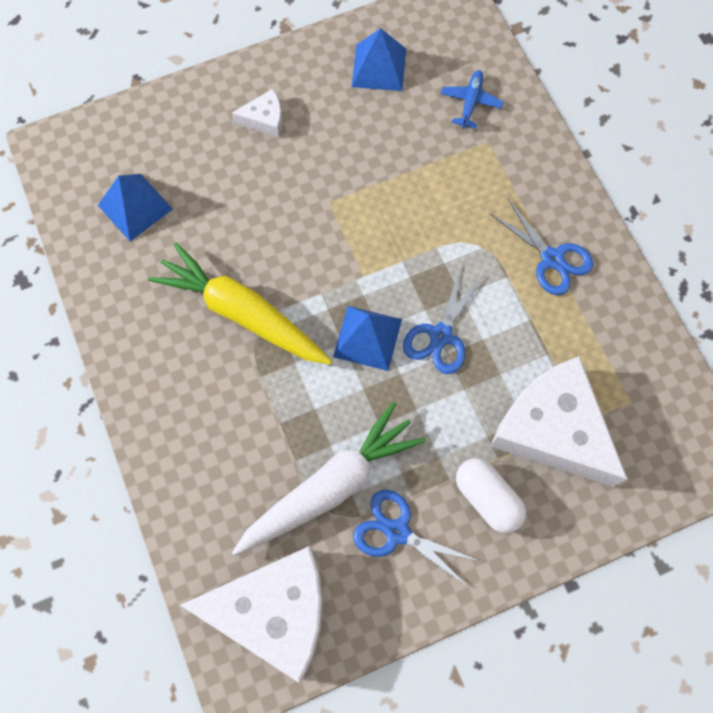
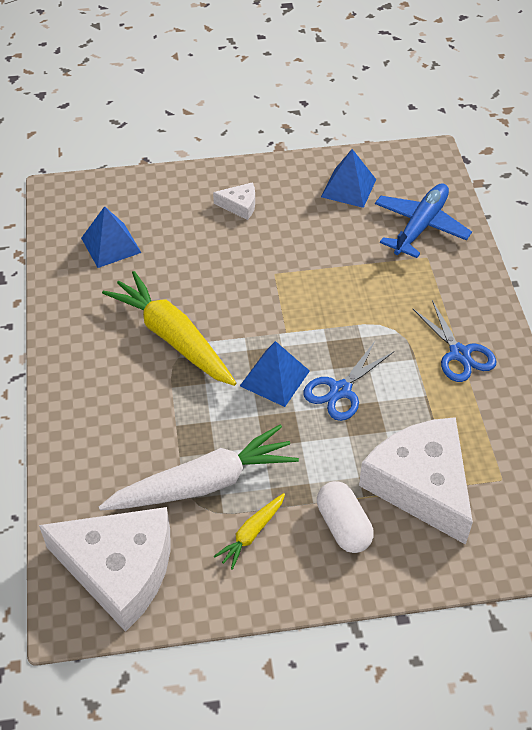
camera: 15 degrees right, 20 degrees down
(397, 532) = (252, 533): blue scissors -> yellow carrot
(470, 103) = (420, 226): blue plane -> blue plane, size x1.81

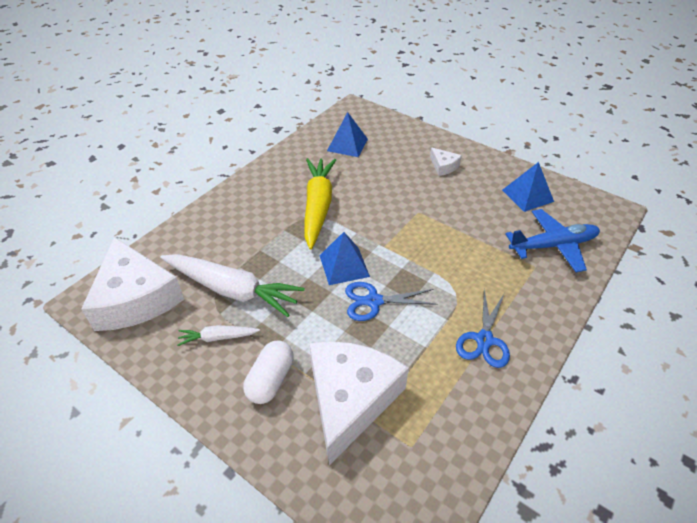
camera: 45 degrees right, 5 degrees down
(252, 533) = (218, 338): yellow carrot -> white carrot

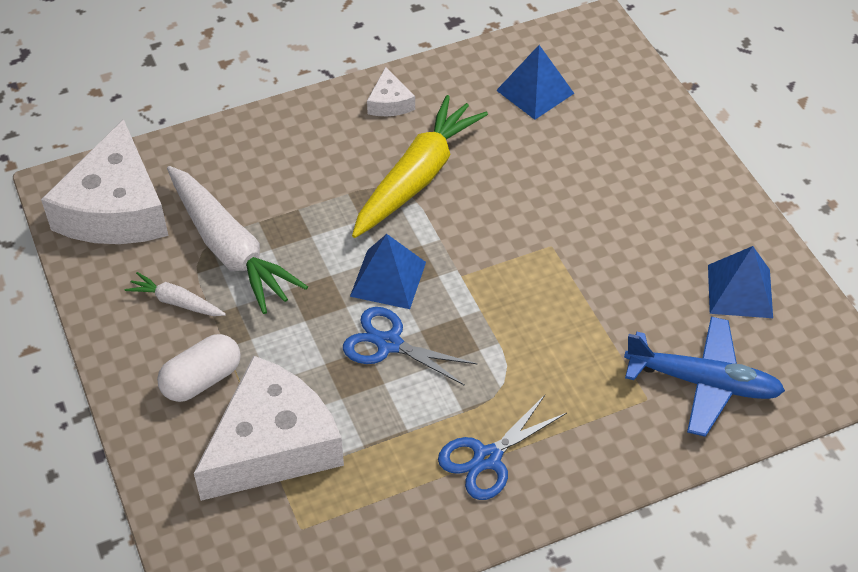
camera: 30 degrees right, 5 degrees up
(443, 166) = (652, 188): white cheese -> white cheese (389, 102)

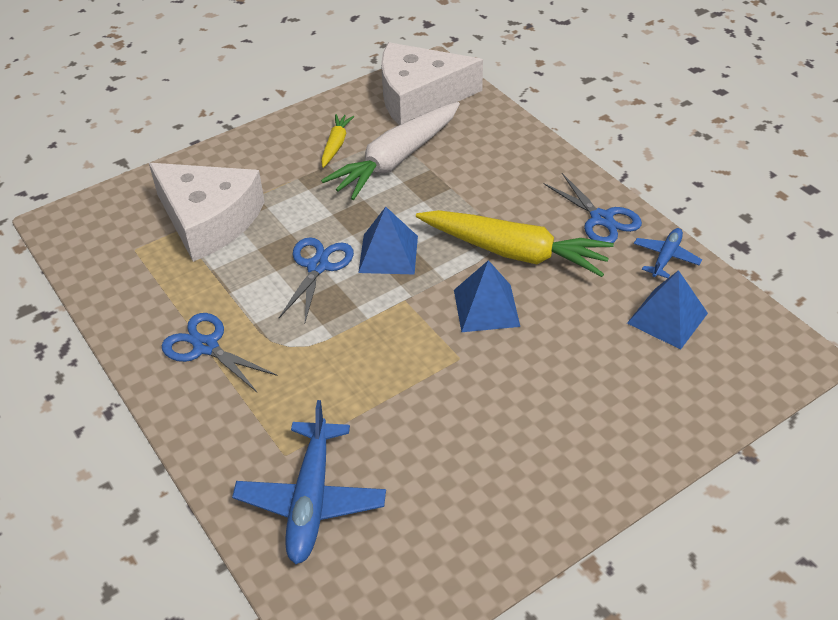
camera: 80 degrees right, 5 degrees down
(176, 302) = (336, 145): white carrot -> yellow carrot
(202, 380) = (264, 173): white capsule -> none
(389, 102) = (601, 219): white cheese -> blue scissors
(458, 72) = (666, 257): none -> blue plane
(740, 291) = (442, 524): blue pyramid -> blue pyramid (486, 308)

